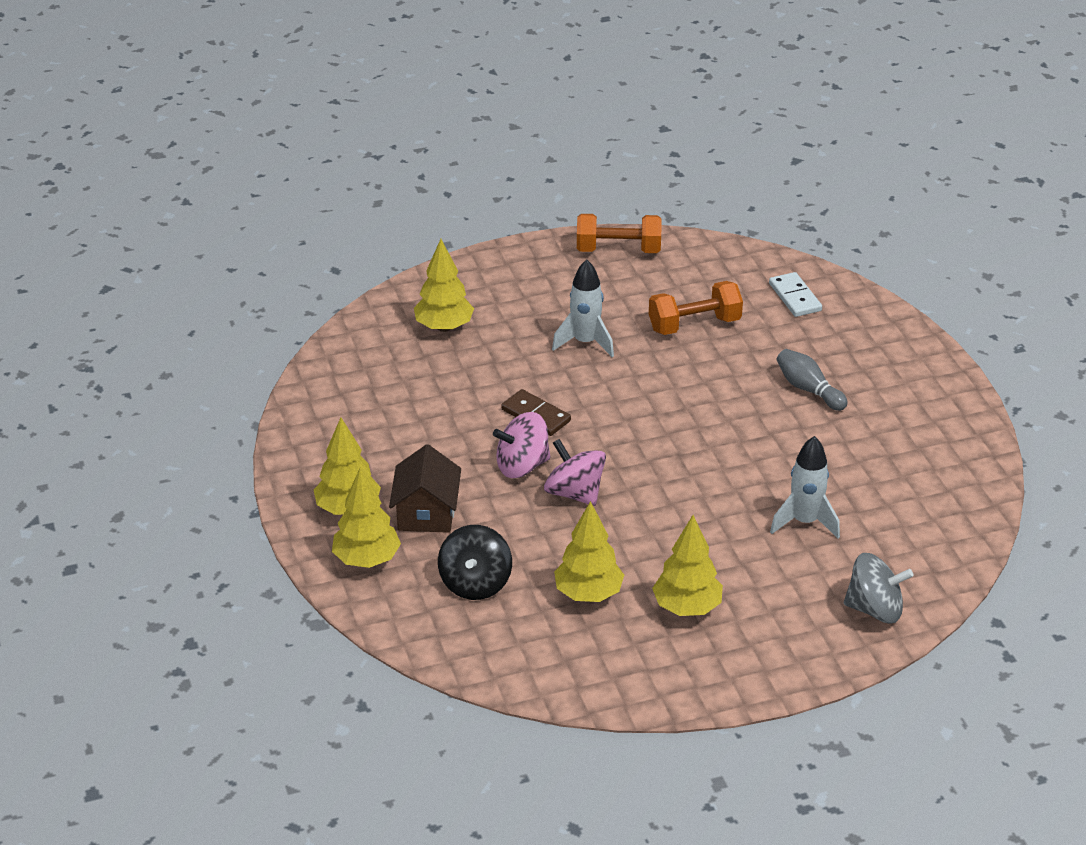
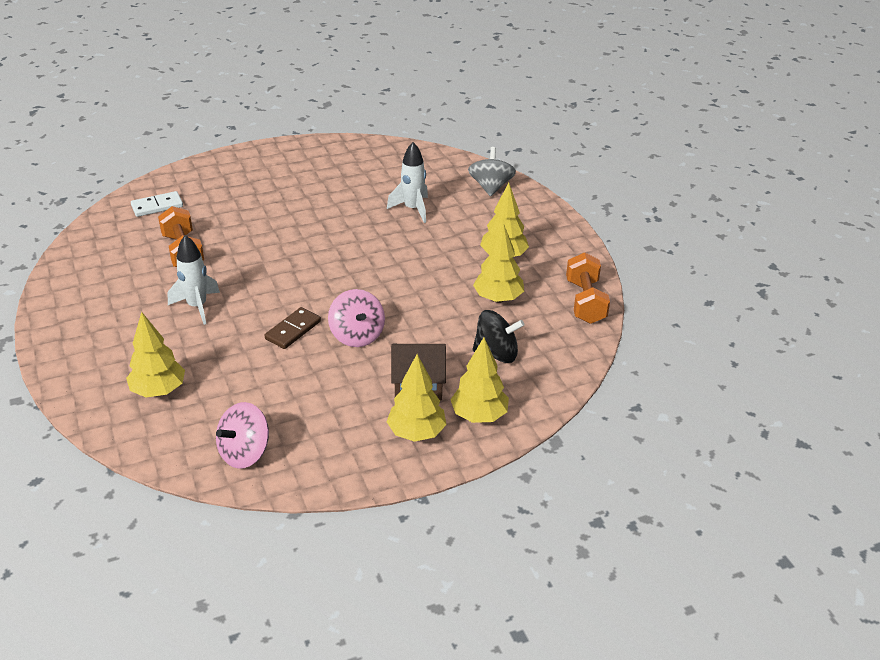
camera: 95 degrees left, 0 degrees up
(574, 493) = (389, 307): pink spinning top -> pink spinning top (245, 453)
(618, 250) = (65, 291): orange dumbbell -> orange dumbbell (585, 302)
(808, 389) = (270, 203): grey bowling pin -> none

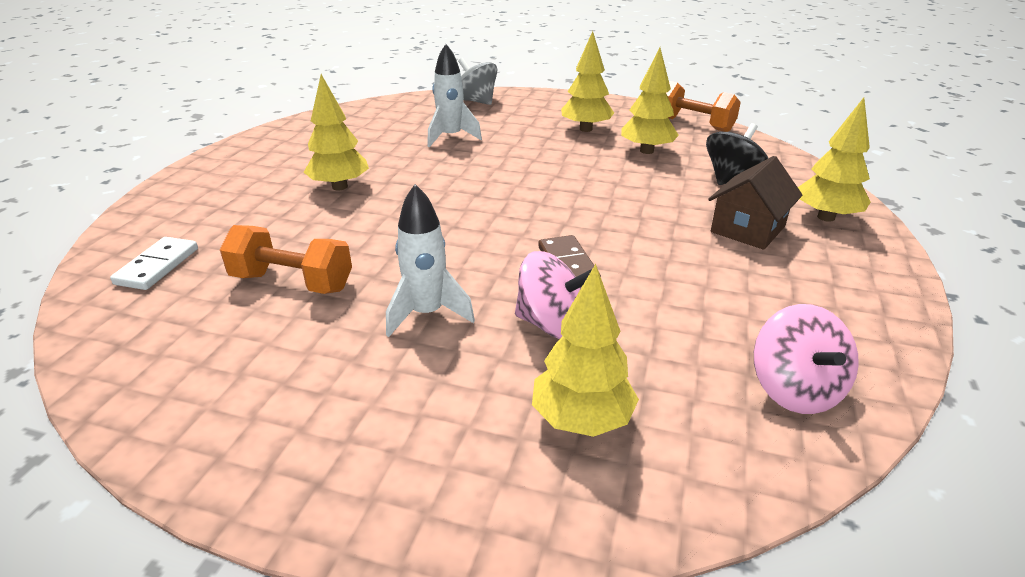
camera: 50 degrees left, 5 degrees down
(357, 335) = (624, 231): pink spinning top -> pink spinning top (552, 324)
(416, 433) = (832, 257): yellow tree -> yellow tree (339, 187)

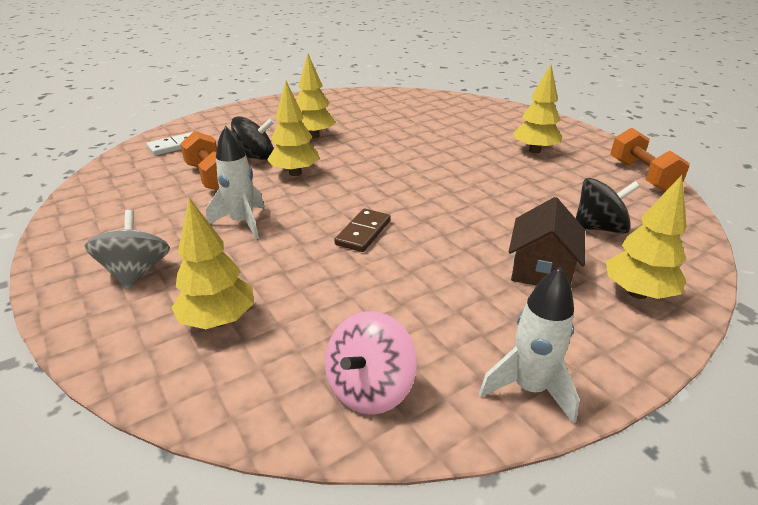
camera: 40 degrees right, 0 degrees up
(308, 237) = (255, 157): none -> black spinning top
(451, 137) = (426, 127): white rocket -> white rocket (529, 388)
(476, 101) = (483, 108): grey spinning top -> grey spinning top (136, 272)
(552, 324) = (293, 262): pink spinning top -> none
(646, 151) = (558, 182): yellow tree -> yellow tree (295, 173)
(748, 229) = (541, 269): brown house -> brown house turned 60 degrees counterclockwise

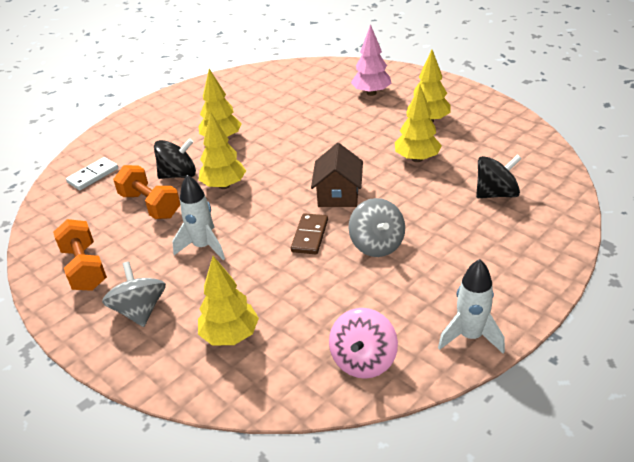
camera: 10 degrees left, 5 degrees up
(438, 255) = (377, 244): none -> grey spinning top
(480, 121) = (371, 93): none -> pink tree
(541, 269) = (459, 241): brown house -> brown house (338, 194)
(637, 293) = (532, 247): yellow tree -> yellow tree (417, 159)
(642, 175) = (522, 132): orange dumbbell -> orange dumbbell (84, 268)

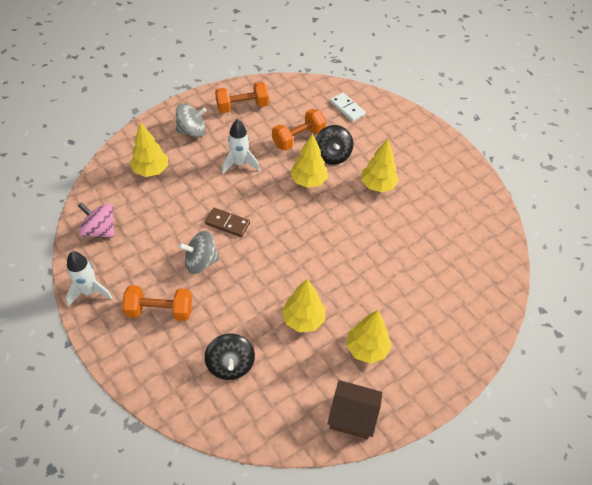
camera: 95 degrees right, 15 degrees up
(338, 194) = (271, 250): brown house -> brown house (352, 416)
(371, 93) = (434, 312): pink tree -> none
(462, 261) = (160, 310): none -> orange dumbbell

